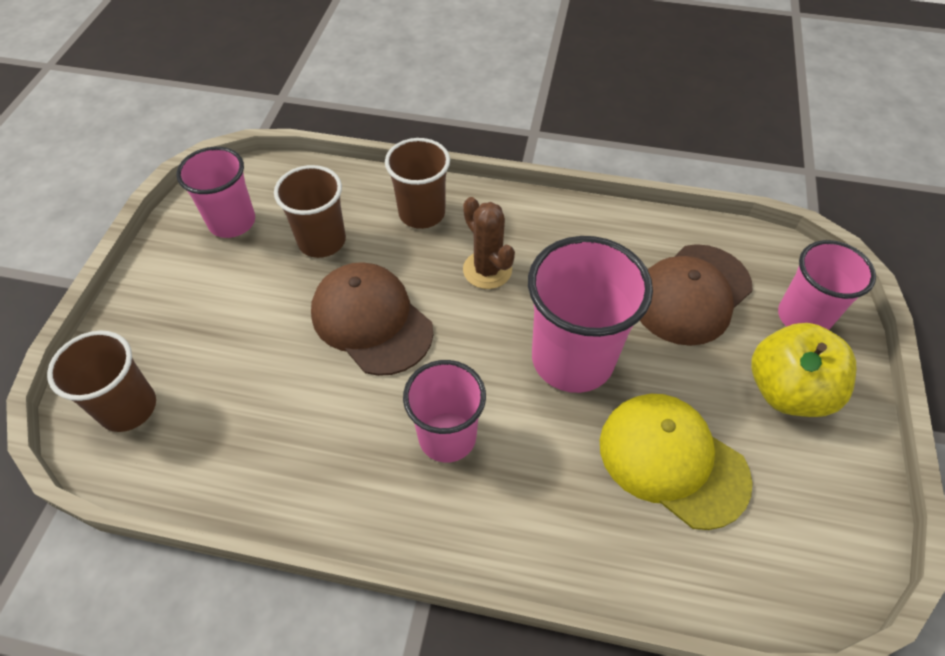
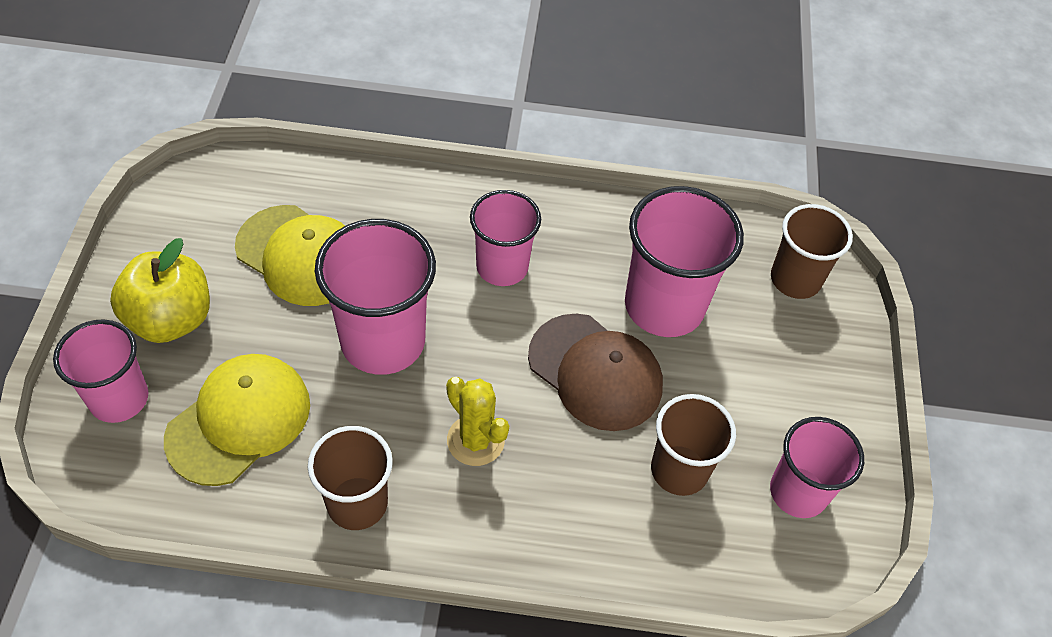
camera: 170 degrees right, 0 degrees up
(283, 383) = (664, 306): none -> pink cup
(422, 213) = (565, 520): brown cup -> brown cup (357, 503)
(487, 270) = (475, 440): brown cactus -> yellow cactus
(691, 294) = (239, 421): brown cap -> yellow cap

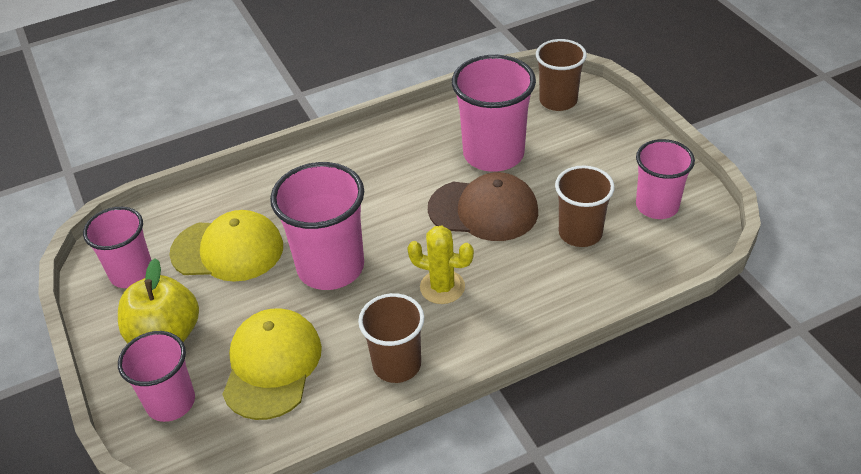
camera: 25 degrees left, 10 degrees down
(502, 267) = (372, 186): pink cup -> pink cup (132, 273)

